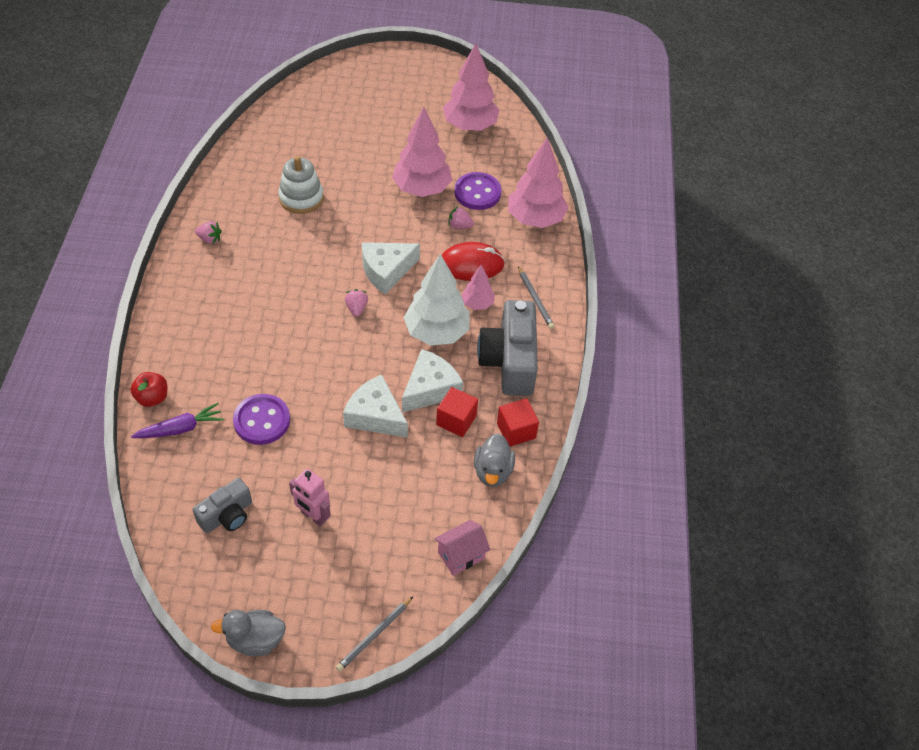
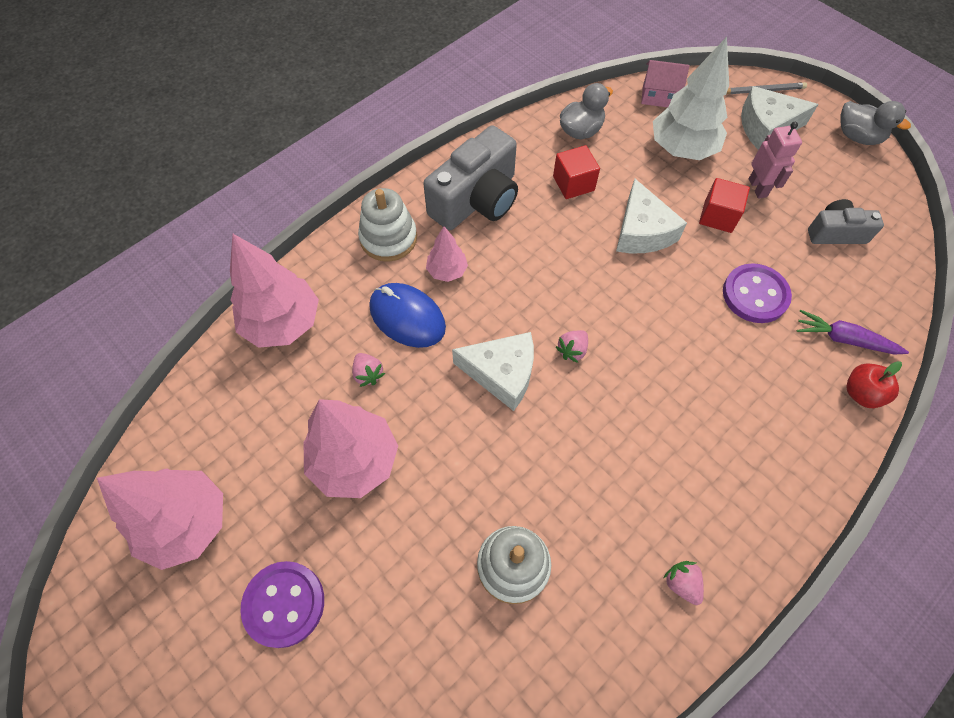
camera: 135 degrees left, 10 degrees up
(430, 389) = (571, 222): white cheese -> white cheese (766, 127)
(437, 332) = (515, 269): white tree -> white tree (682, 149)
(471, 264) = (407, 317): red mouse -> blue mouse
(477, 193) = (300, 405): purple button -> purple button (284, 604)
(516, 431) = (531, 145): red cube -> red cube (718, 216)
(535, 299) = (388, 238): grey pencil -> white stacking toy

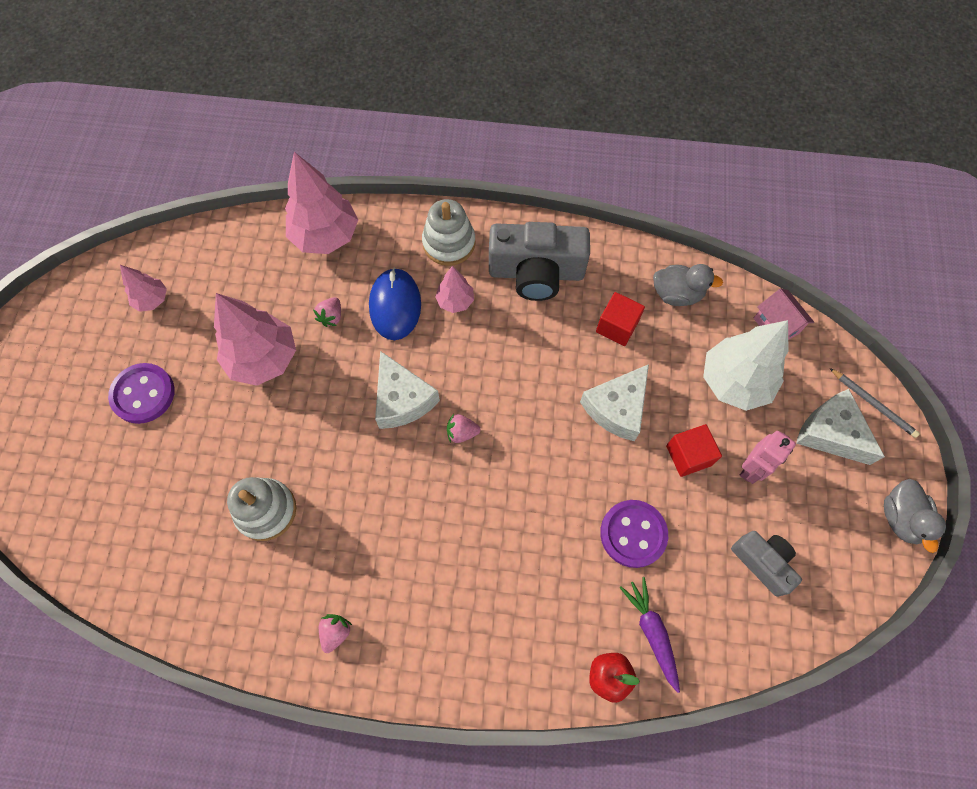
camera: 50 degrees right, 5 degrees up
(187, 523) = (152, 300): pink tree -> pink tree, size x0.52

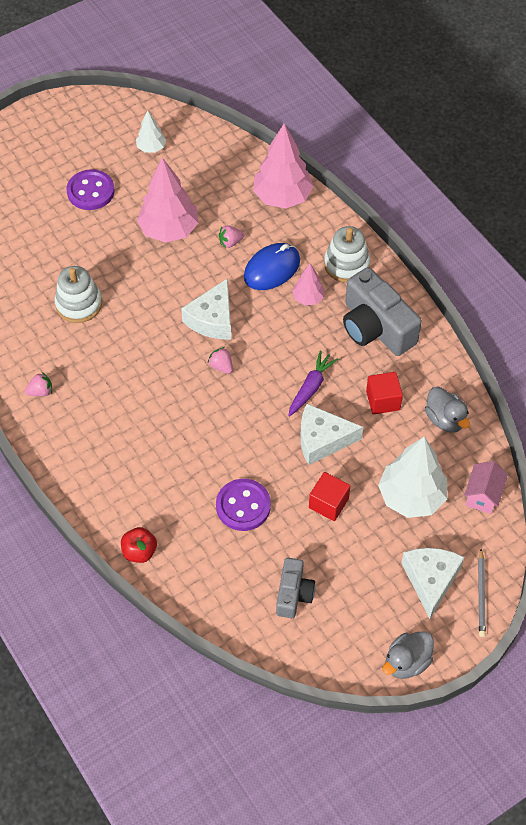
camera: 50 degrees right, 10 degrees down
(152, 300) = (151, 148): pink tree -> white tree
(652, 632) = (188, 558): purple carrot -> purple carrot (311, 387)
(751, 468) = (355, 547): pink robot -> none

